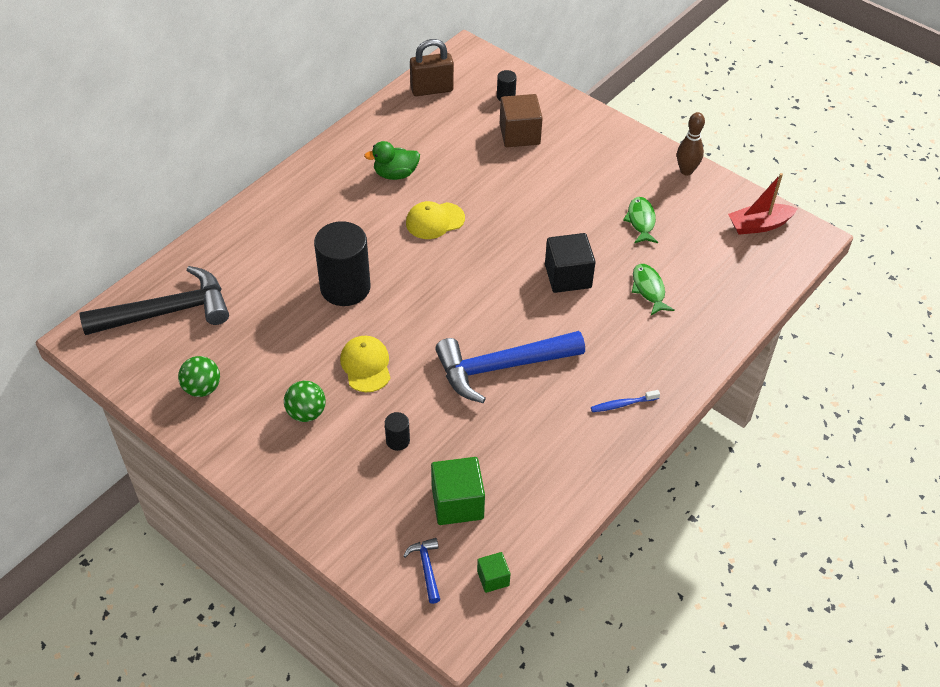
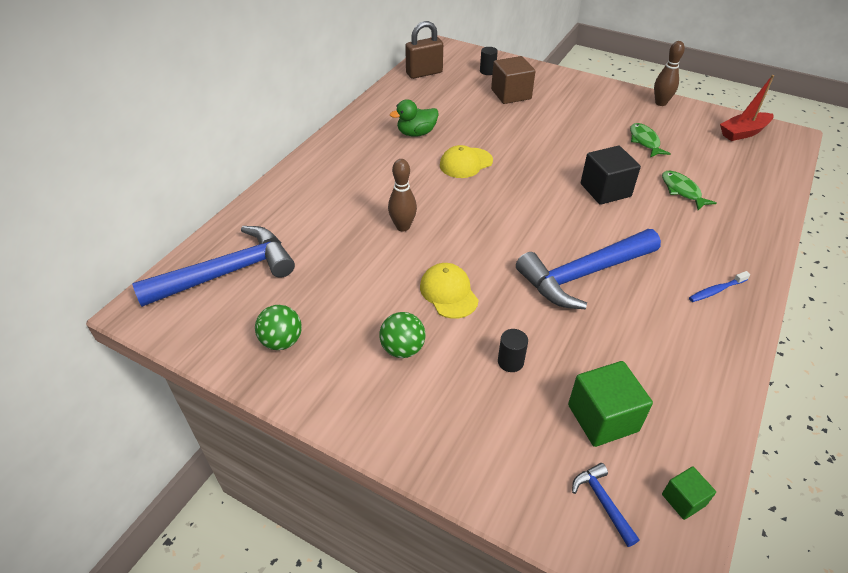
camera: 10 degrees left, 5 degrees down
(167, 312) = (228, 272): black hammer -> blue hammer
(345, 287) = (403, 227): black cylinder -> brown bowling pin

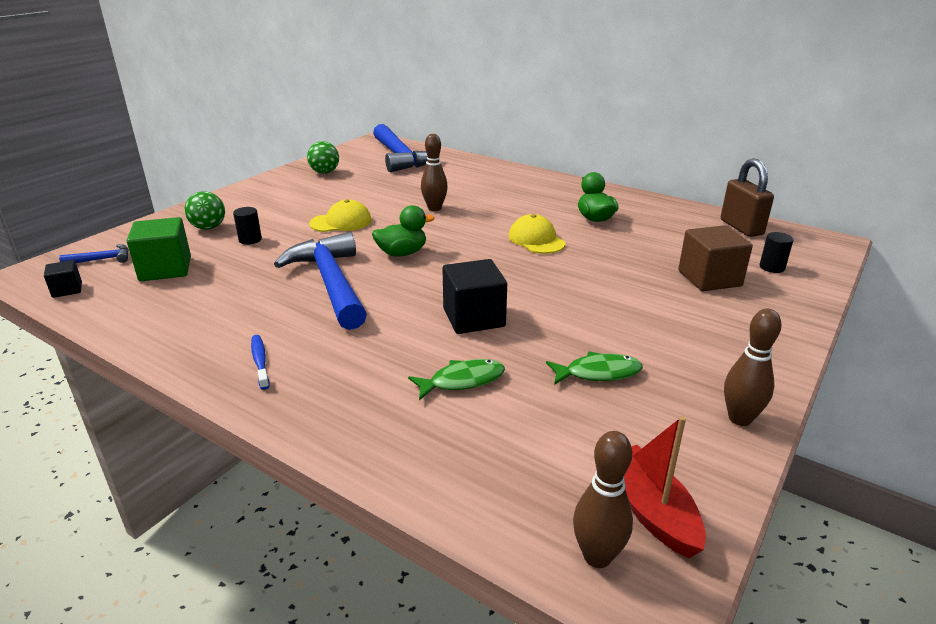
camera: 95 degrees right, 15 degrees down
(403, 349) = (292, 205): green ball -> green ball (208, 228)
(512, 237) = (402, 253): none -> green duck
(683, 500) = (67, 290): green cube -> black cube
(781, 147) = (597, 556): none -> brown bowling pin

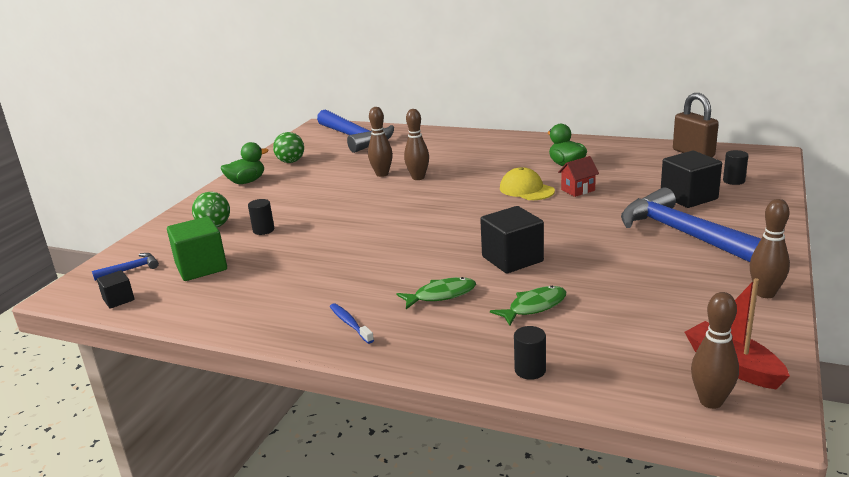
camera: 10 degrees left, 5 degrees down
(331, 282) = (367, 253): blue hammer -> blue hammer (682, 233)
(341, 222) = (339, 202): yellow cap -> none
(401, 199) = (382, 174): none -> brown bowling pin
(402, 253) = (414, 219): green duck -> green duck (246, 182)
(410, 462) = (530, 370): none -> black cylinder
(590, 249) = (578, 190): none -> red house
(598, 373) = (640, 281): green fish -> green fish (441, 295)
(709, 278) = (688, 197): brown cube -> black cube

